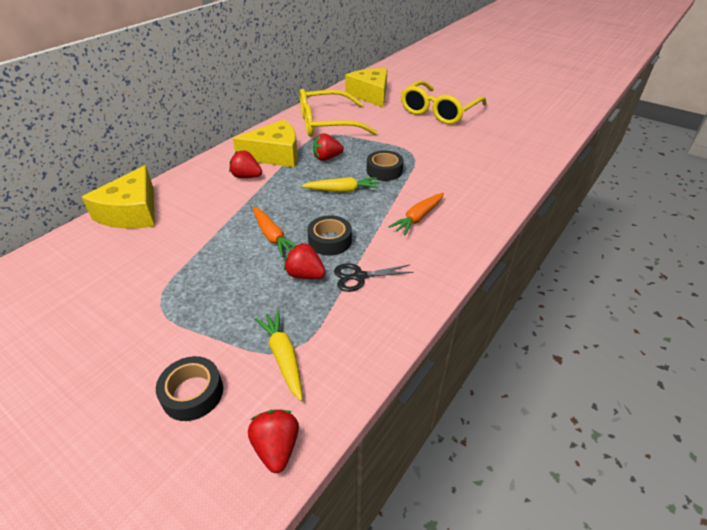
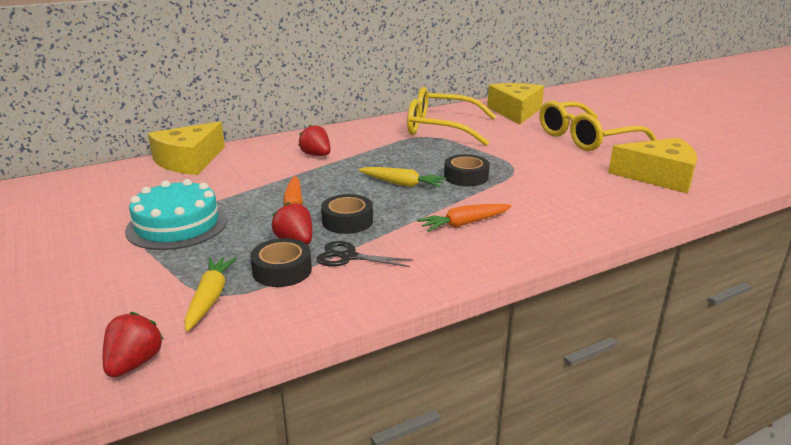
camera: 25 degrees right, 15 degrees down
(185, 289) = (177, 225): none -> turquoise cake
(192, 393) = (107, 300): black tape -> black tape (282, 270)
(275, 155) = (361, 143): yellow cheese -> yellow cheese (659, 177)
(327, 158) = (412, 155): red strawberry -> none

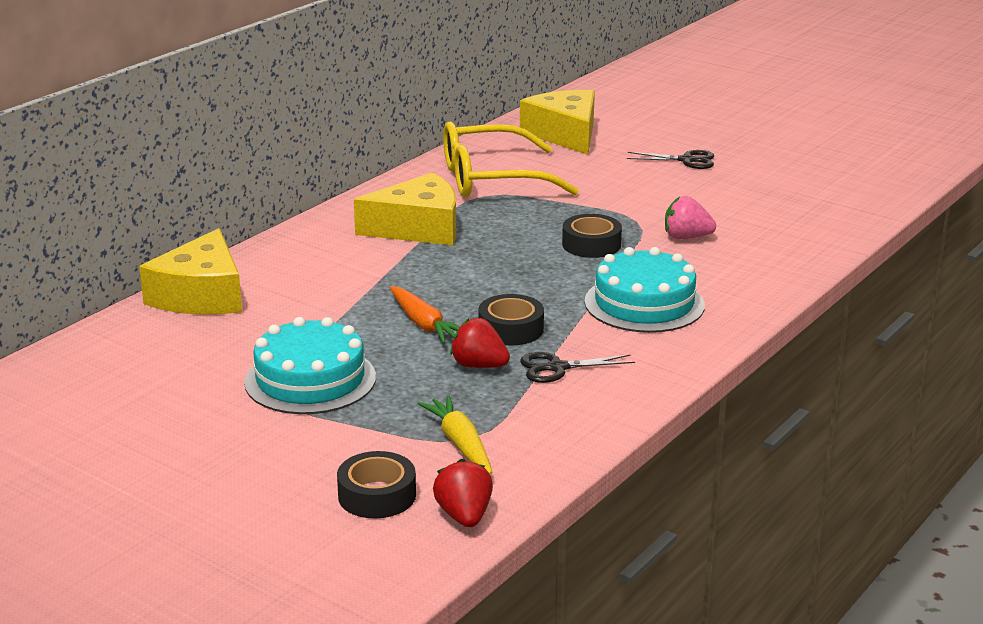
camera: 25 degrees left, 0 degrees up
(282, 270) = (502, 398): black tape -> black tape (377, 495)
(316, 155) = (369, 252): red strawberry -> none
(402, 184) = (524, 270): yellow carrot -> none
(464, 224) = (644, 303): orange carrot -> turquoise cake
(541, 185) = (686, 237): none -> pink strawberry
(586, 138) = (686, 160): yellow glasses -> black scissors
(659, 177) = (805, 200): yellow cheese -> yellow cheese (418, 228)

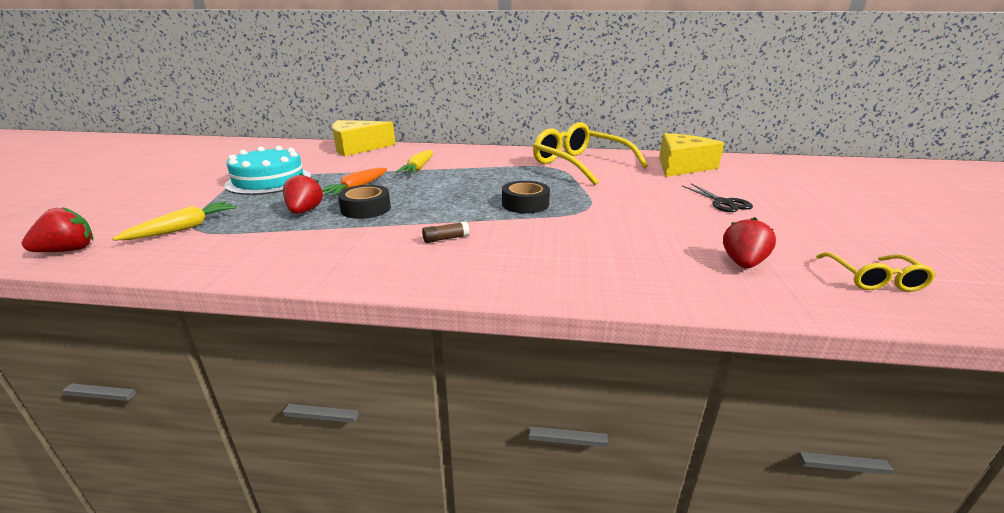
camera: 60 degrees right, 0 degrees up
(377, 495) = (111, 222): black tape -> none
(382, 272) = (418, 168): none -> yellow carrot
(418, 228) = (486, 164): yellow cheese -> none
(557, 368) = (312, 233): black scissors -> none
(644, 303) = (446, 239): turquoise cake -> brown glue stick
(686, 237) = (586, 229): pink strawberry -> none
(806, 205) = (742, 263): none -> red strawberry
(864, 176) = (873, 279): none -> yellow glasses

